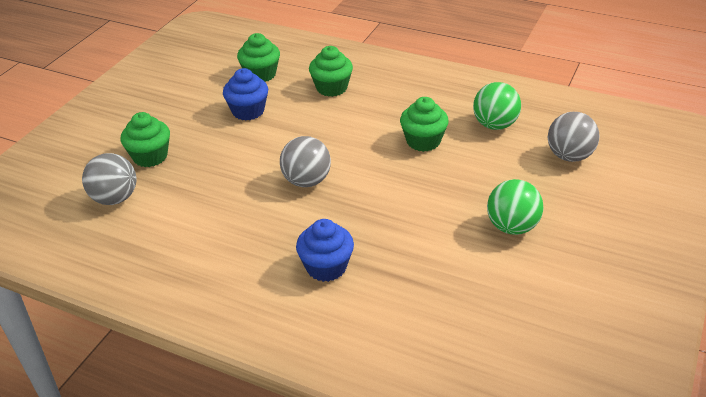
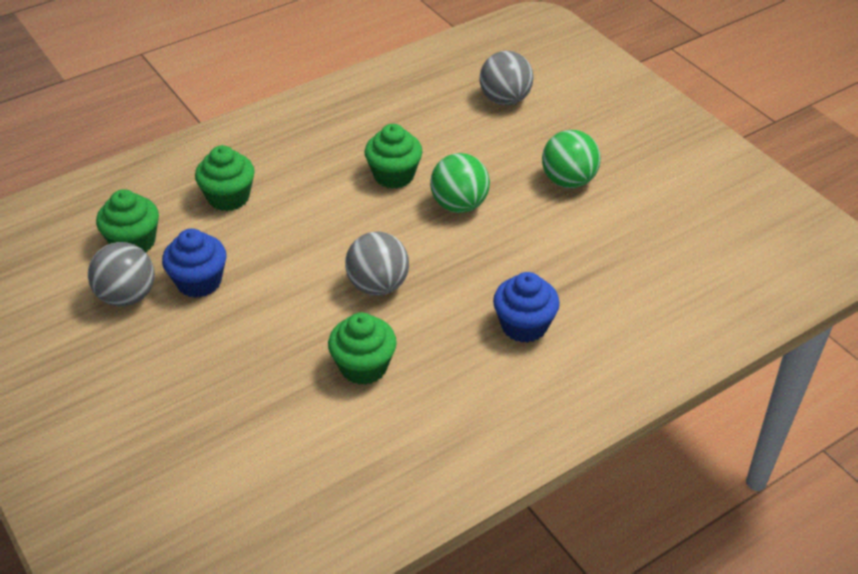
camera: 60 degrees left, 5 degrees up
(115, 198) = (255, 462): grey ball -> grey ball (127, 296)
(150, 156) = (201, 402): green cupcake -> green cupcake (363, 366)
(494, 125) = (416, 118): green ball -> green ball (459, 205)

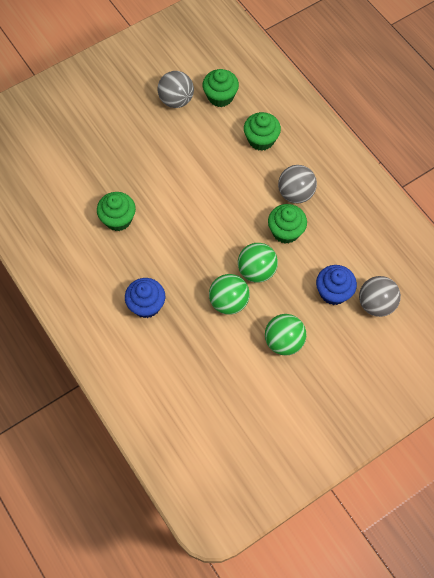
camera: 90 degrees right, 20 degrees up
(199, 282) = (187, 133): blue cupcake -> blue cupcake (333, 292)
(378, 285) = (182, 225): grey ball -> grey ball (295, 193)
(512, 234) = (228, 302): none -> green ball

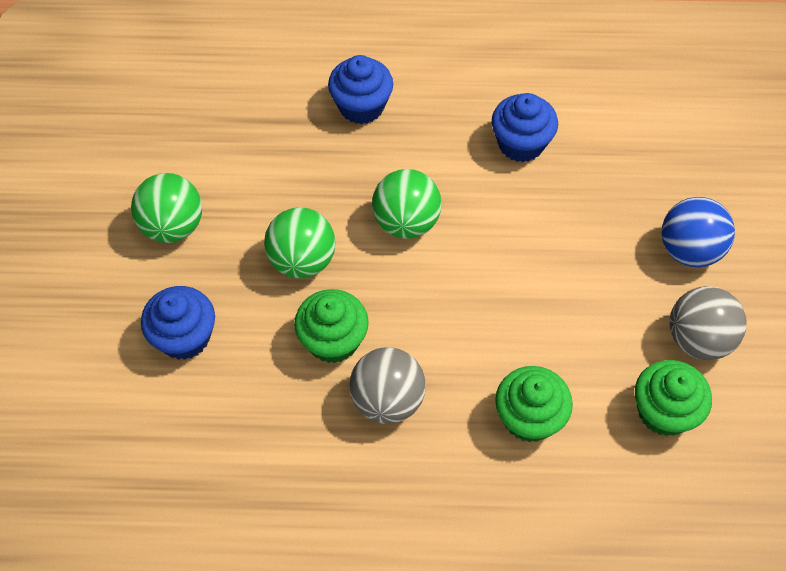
camera: 125 degrees right, 5 degrees down
(118, 219) = (521, 143): green cupcake -> blue cupcake
(131, 123) = (689, 250): none -> blue ball
(228, 302) = (285, 198): green ball -> green ball (406, 222)
(376, 304) = (116, 381): grey ball -> none

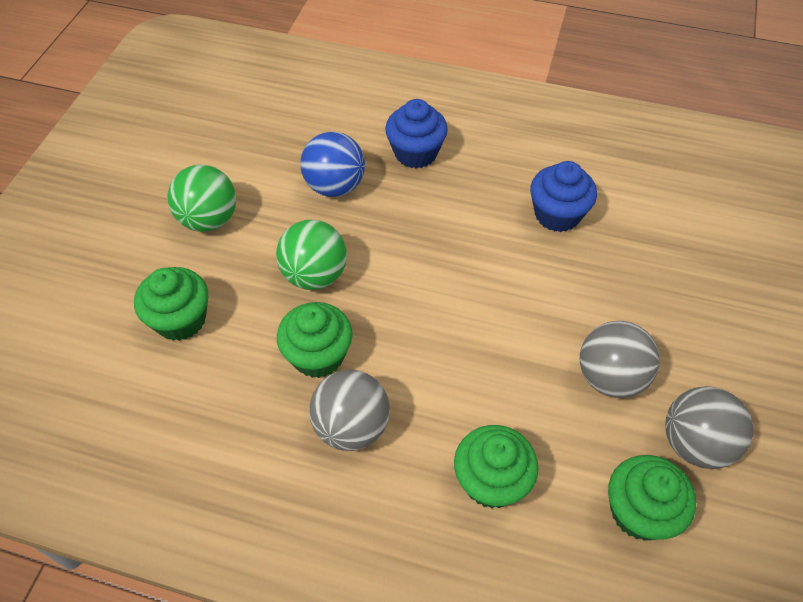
camera: 15 degrees right, 5 degrees down
(184, 337) = (181, 320): blue cupcake -> green cupcake
(406, 222) = (424, 262): green ball -> none
(610, 296) = (610, 377): none -> grey ball
(689, 250) = (705, 350): blue ball -> blue ball (335, 186)

